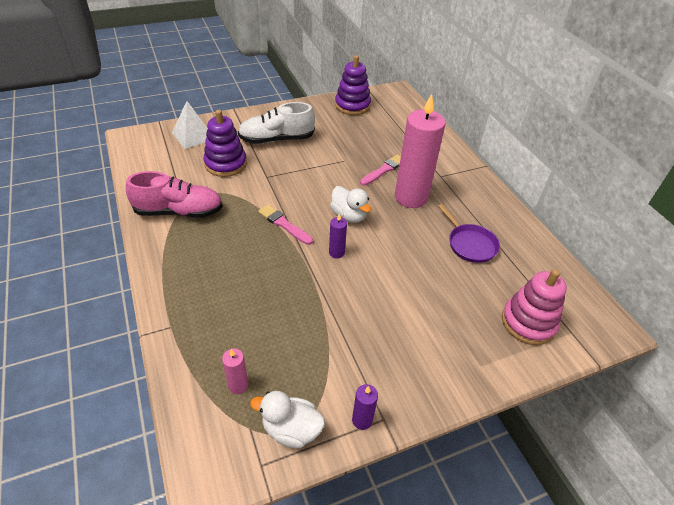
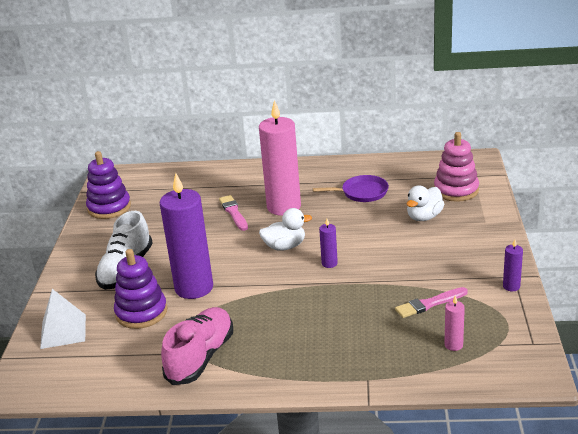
camera: 60 degrees left, 15 degrees down
(266, 181) = (194, 288): none -> purple candle
(284, 224) = (271, 287): pink brush -> pink brush (429, 304)
(291, 429) = (507, 323): white duck -> white duck (424, 217)

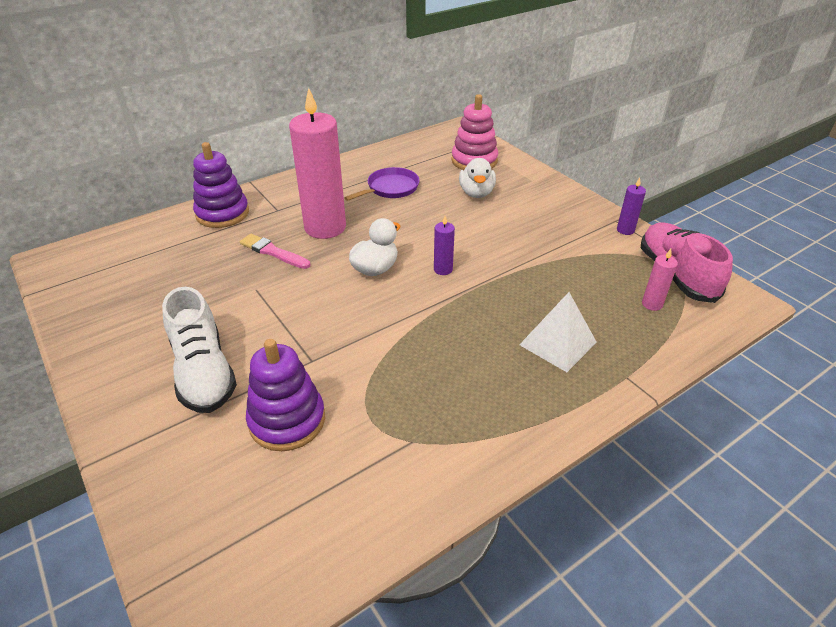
camera: 40 degrees left, 10 degrees up
(63, 331) = (195, 503): white pyramid -> white pyramid (557, 343)
(109, 207) = (93, 301): purple stacking toy -> purple stacking toy (222, 213)
(194, 288) = (322, 358): purple candle -> none
(200, 357) = (428, 442): pink shoe -> pink shoe (676, 274)
(429, 304) = (583, 273): pink brush -> none

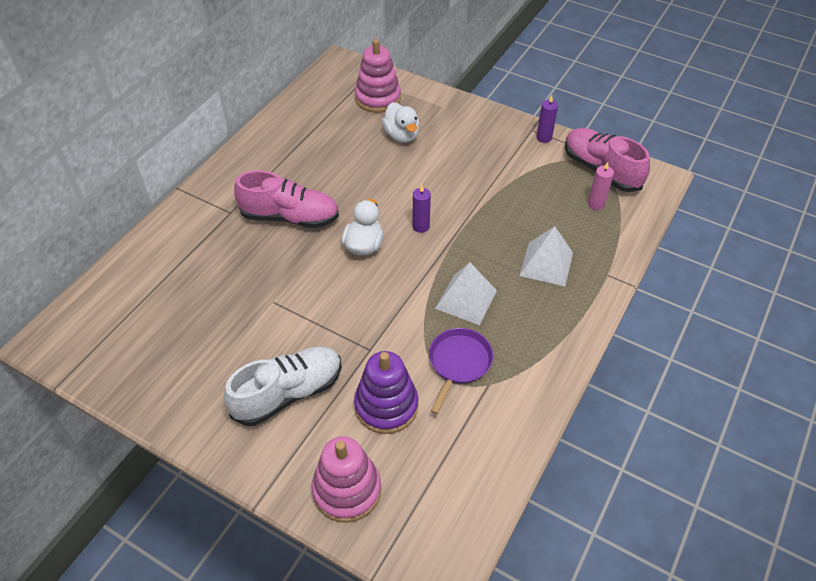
camera: 25 degrees left, 10 degrees up
(182, 489) = (347, 490): none -> pink stacking toy
(203, 372) = (288, 393): white shoe -> white shoe turned 75 degrees counterclockwise
(222, 213) = (179, 234): purple stacking toy -> none
(273, 252) = (261, 259): pink brush -> none
(325, 227) = (290, 217): pink candle -> pink shoe
(390, 188) = (321, 154): purple pan -> purple pan (459, 363)
(445, 348) = (466, 299): none -> white pyramid

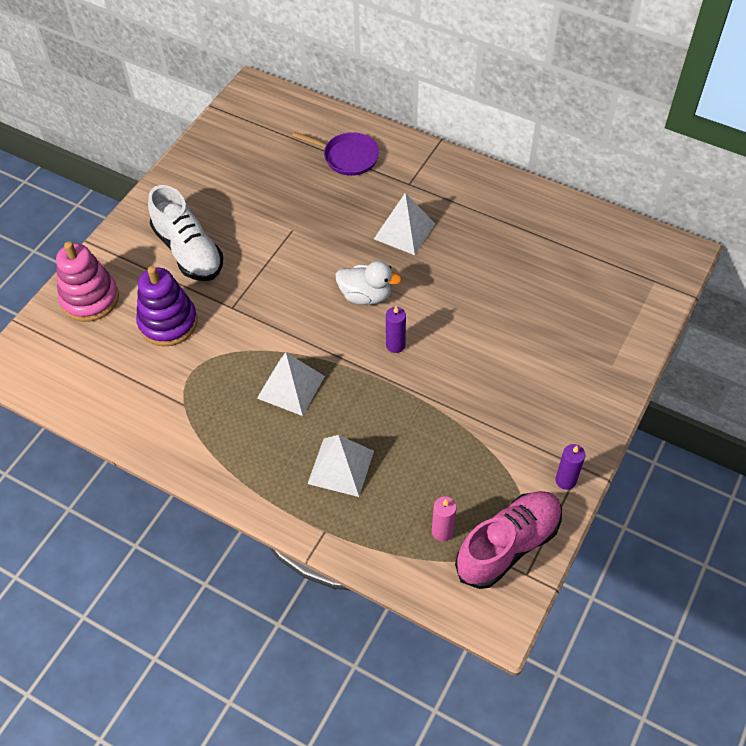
camera: 90 degrees right, 5 degrees up
(290, 217) = (404, 231): pink shoe -> white pyramid
(378, 98) = (616, 296): pink stacking toy -> none
(401, 136) = (547, 323): white duck -> none
(459, 363) = (211, 379): purple pan -> purple pan (348, 157)

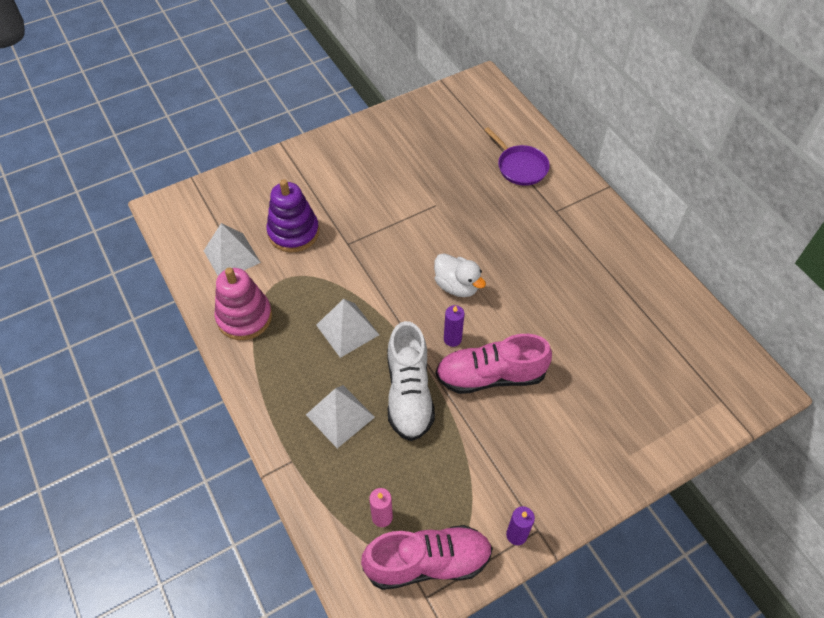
camera: 30 degrees right, 0 degrees up
(90, 299) = (252, 187): pink stacking toy -> pink stacking toy (244, 317)
(188, 251) = (346, 184): white shoe -> white shoe (409, 393)
(404, 231) = (525, 248): white pyramid -> white pyramid (232, 256)
(452, 360) = (490, 376): none -> pink shoe

